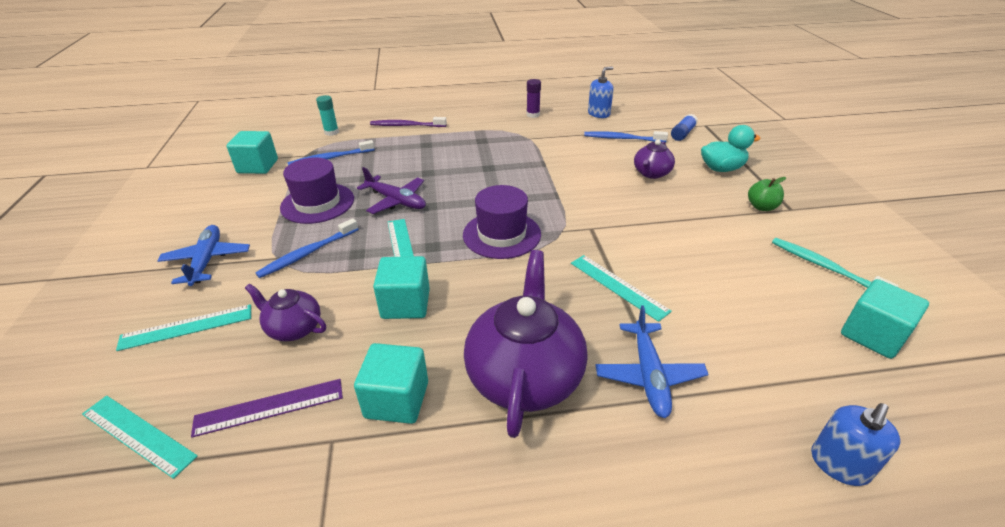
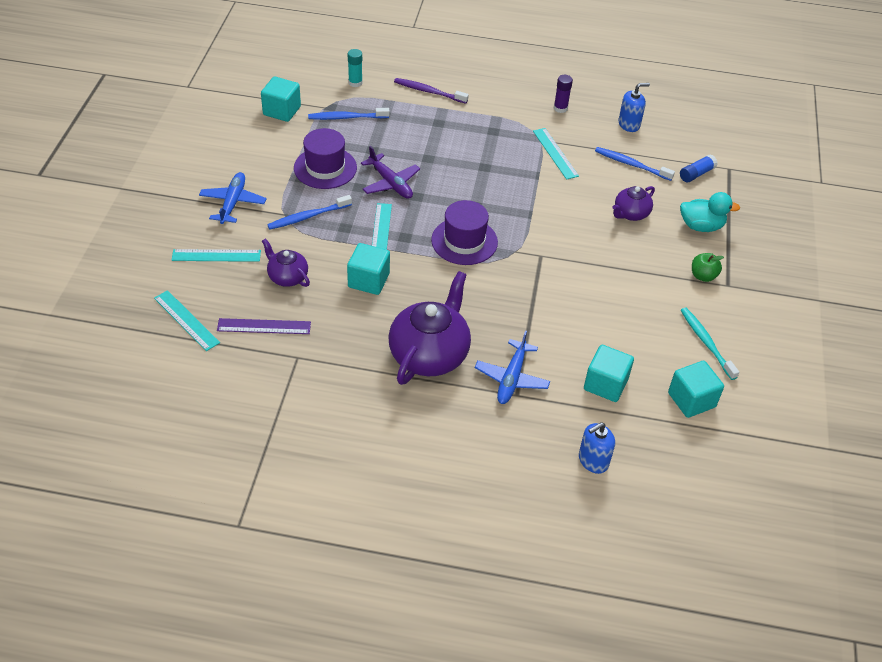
camera: 15 degrees right, 10 degrees up
(397, 400) = (342, 345): turquoise cube -> turquoise cube (605, 384)
(618, 286) = (531, 311): turquoise ruler -> turquoise ruler (555, 153)

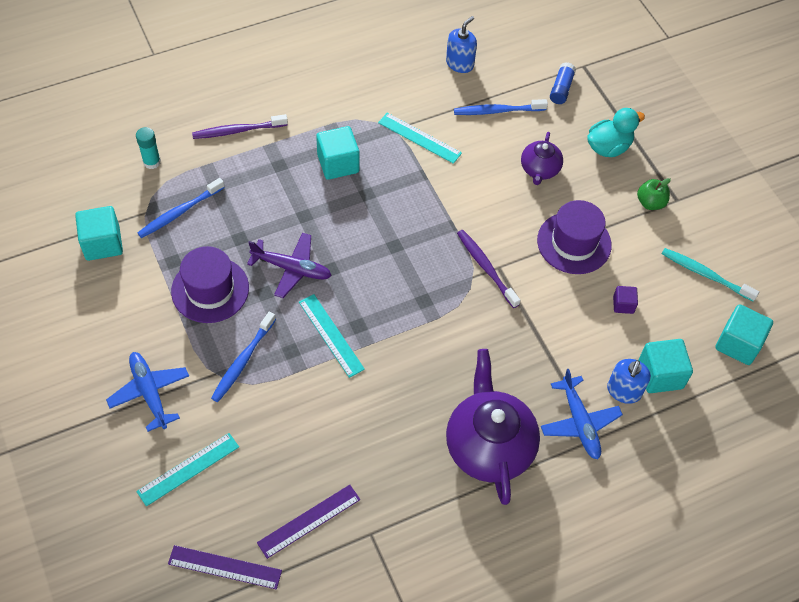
camera: 35 degrees left, 10 degrees up
(186, 320) = (225, 567): turquoise ruler -> purple ruler
(287, 277) = (283, 447): purple teapot -> none
(368, 280) = (365, 399): turquoise cube -> turquoise cube (338, 164)
(464, 241) = (417, 295): purple hat -> purple hat (574, 243)
(531, 251) = (486, 267): none -> purple toothbrush
(560, 108) = (382, 79): purple glue stick -> none
(593, 460) = (710, 462): blue soap dispenser -> blue soap dispenser (624, 391)
(617, 326) = (623, 305): none -> purple cube

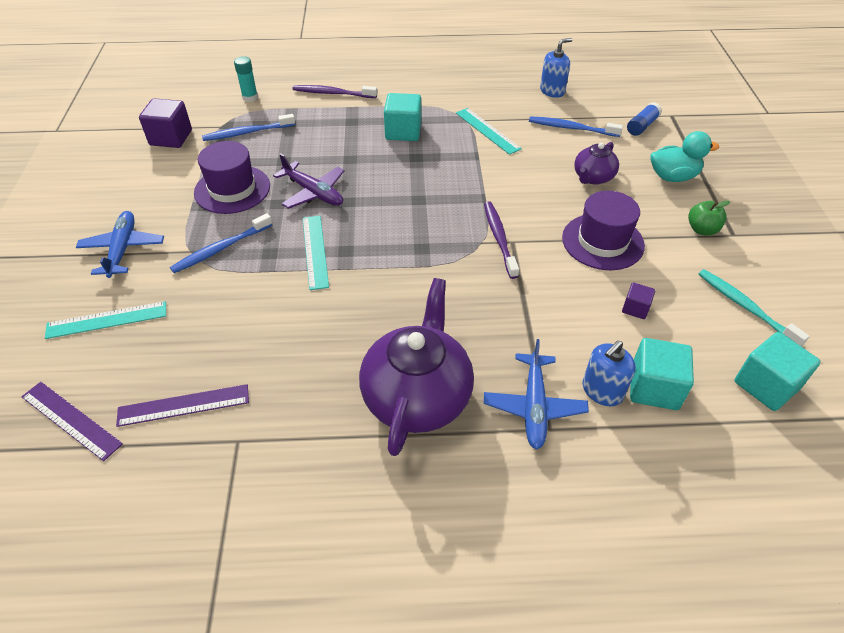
camera: 25 degrees right, 10 degrees down
(103, 243) = (171, 138): turquoise cube -> purple cube

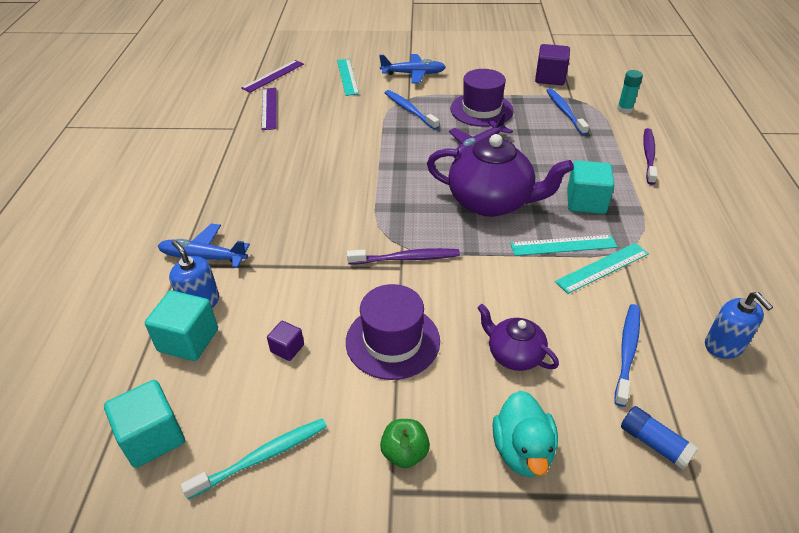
camera: 95 degrees right, 5 degrees down
(315, 251) = (401, 151): turquoise ruler -> turquoise ruler (563, 245)
(417, 396) = (237, 199): purple teapot -> purple teapot (491, 202)

